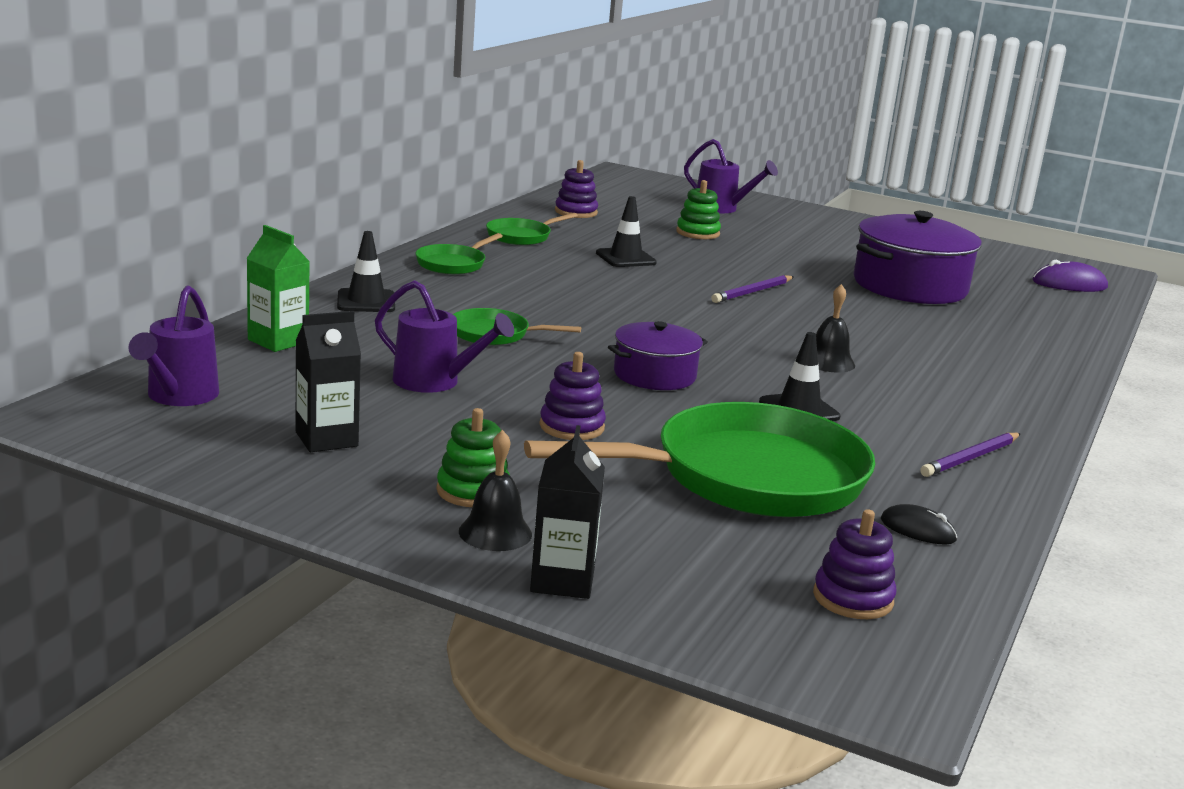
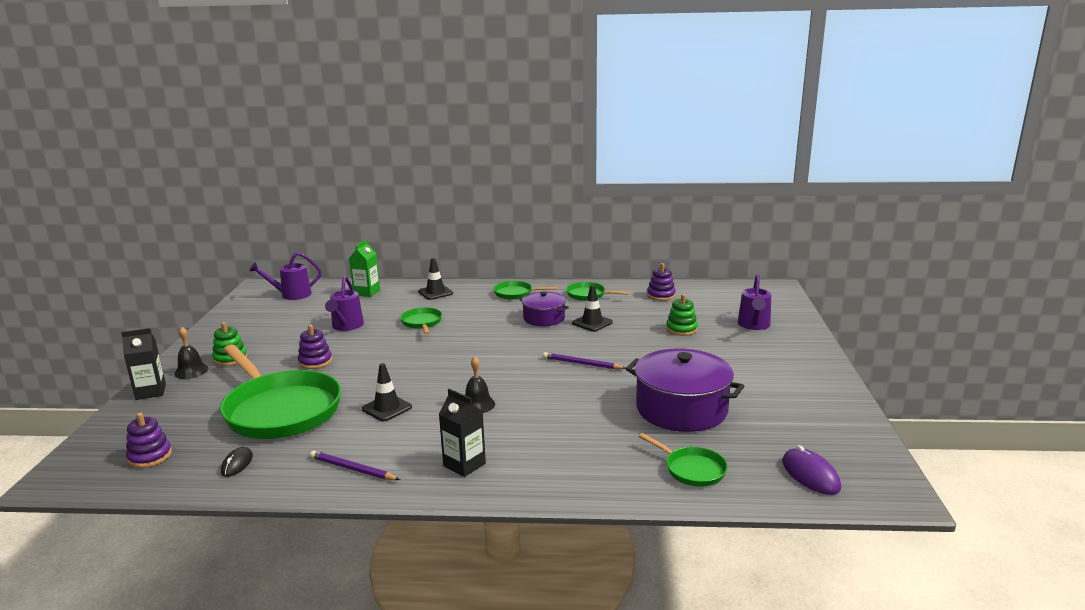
camera: 70 degrees right, 0 degrees up
(326, 439) = (267, 324): black carton -> black carton (464, 465)
(654, 375) = (403, 365): purple pot -> purple pot (544, 318)
(1042, 316) = (691, 469): none -> green pan

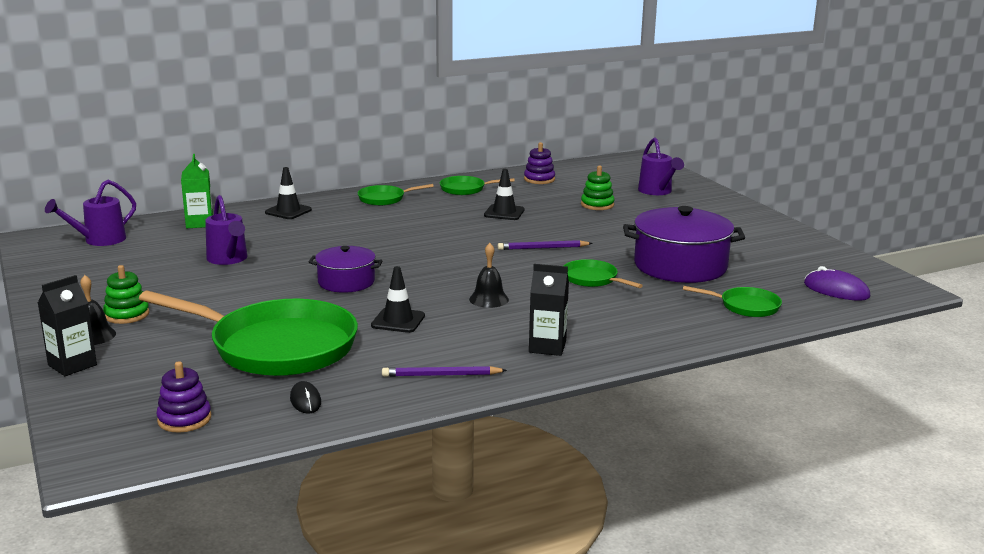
camera: 30 degrees left, 0 degrees up
(315, 361) = (245, 297): purple stacking toy -> none
(422, 323) = (317, 241): green pan -> green pan (593, 279)
(544, 318) = (448, 216): purple pot -> purple pot (346, 282)

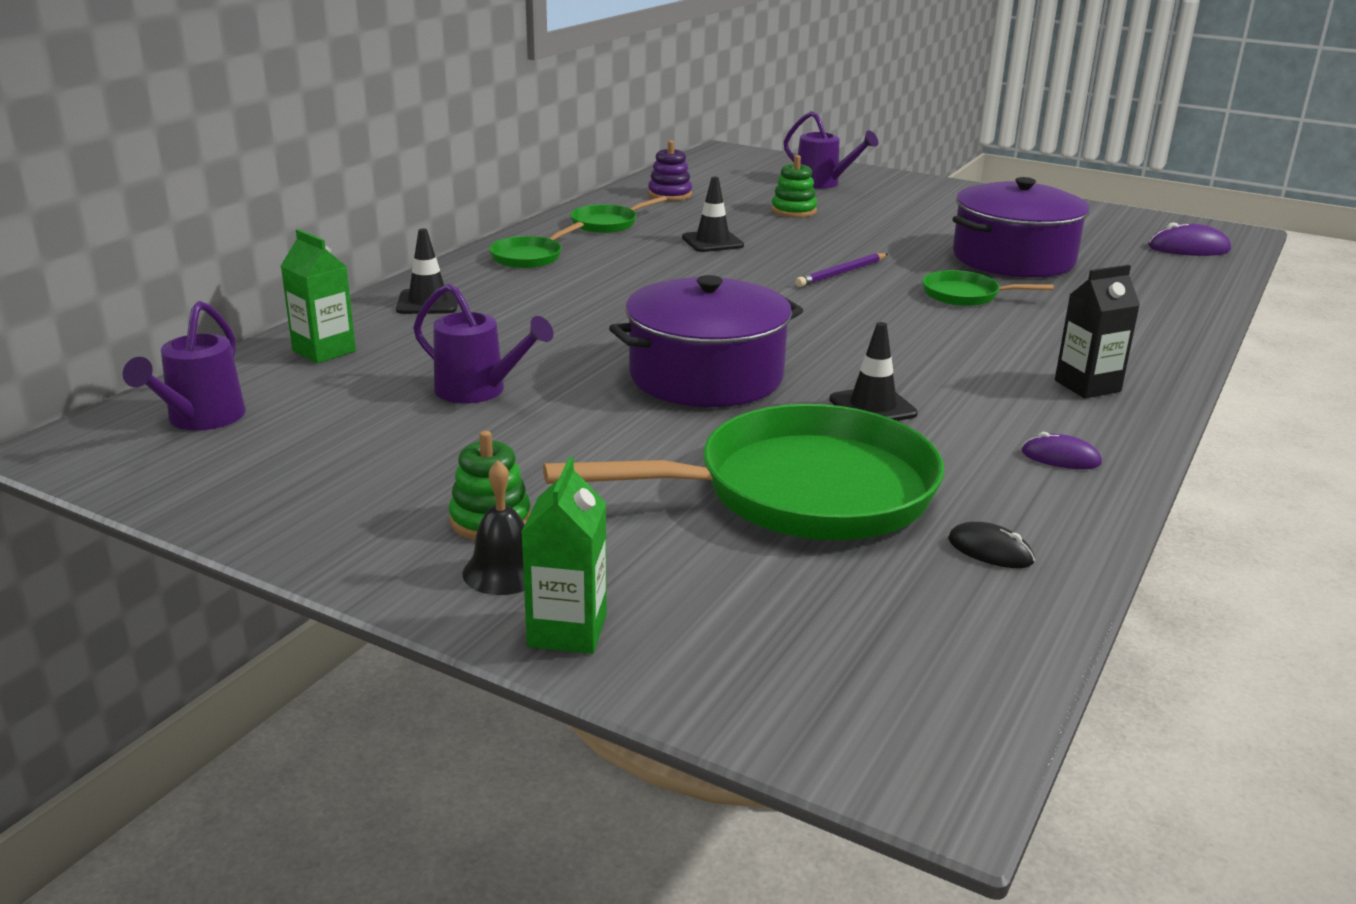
camera: 35 degrees left, 5 degrees up
(72, 365) = (567, 631): black carton -> green carton
(184, 419) = (903, 643): purple stacking toy -> none
(346, 282) = (706, 376): purple pot -> purple pot, size x1.71
(441, 375) = (1060, 458): purple pencil -> purple mouse
(489, 299) = (913, 349): black bell -> none
(745, 306) = (1156, 285): green pan -> none

